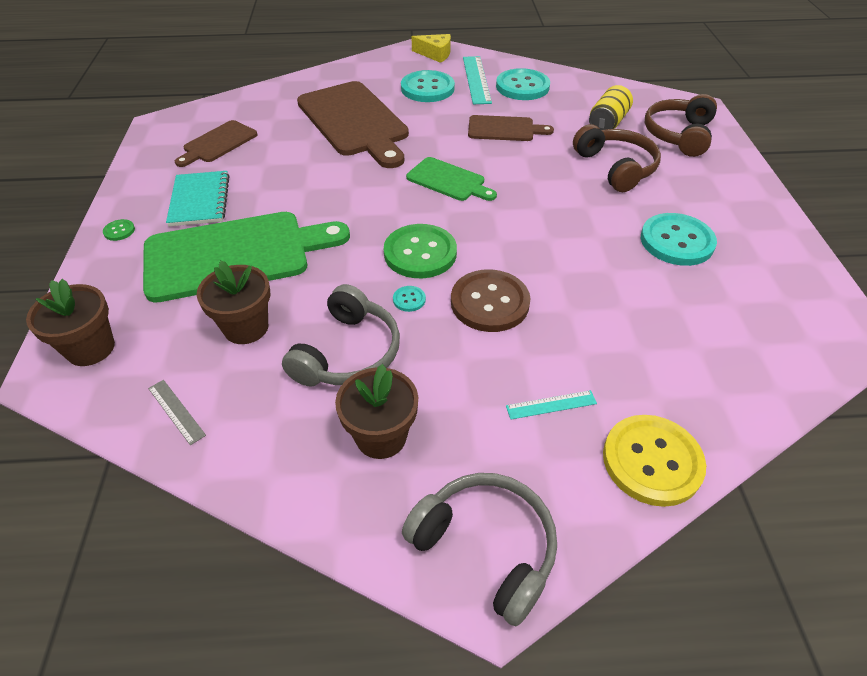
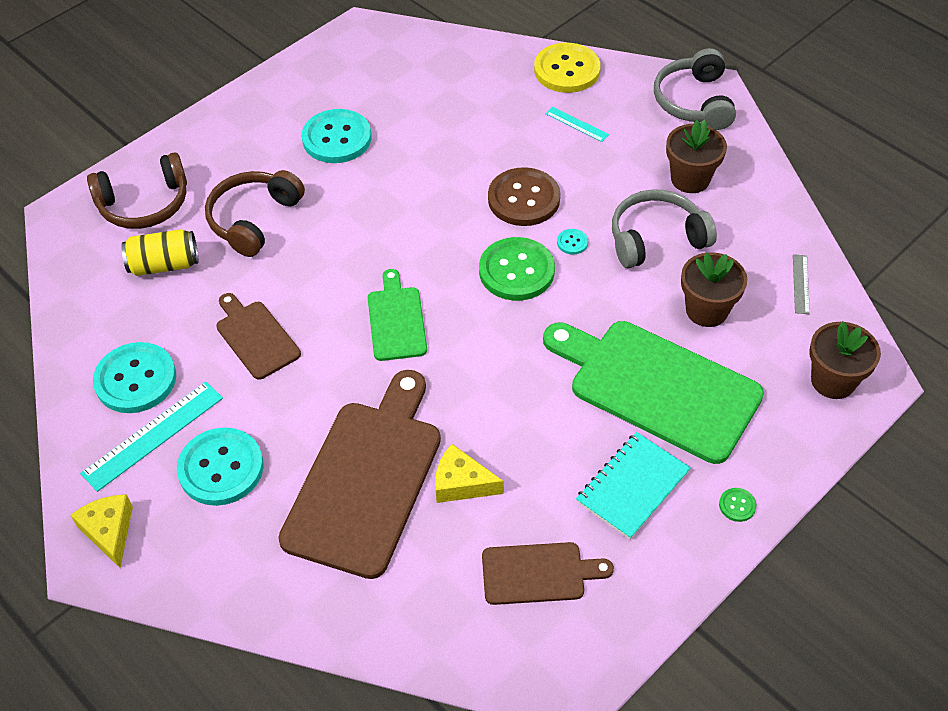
camera: 130 degrees left, 5 degrees up
(303, 147) = (461, 483): none -> yellow cheese

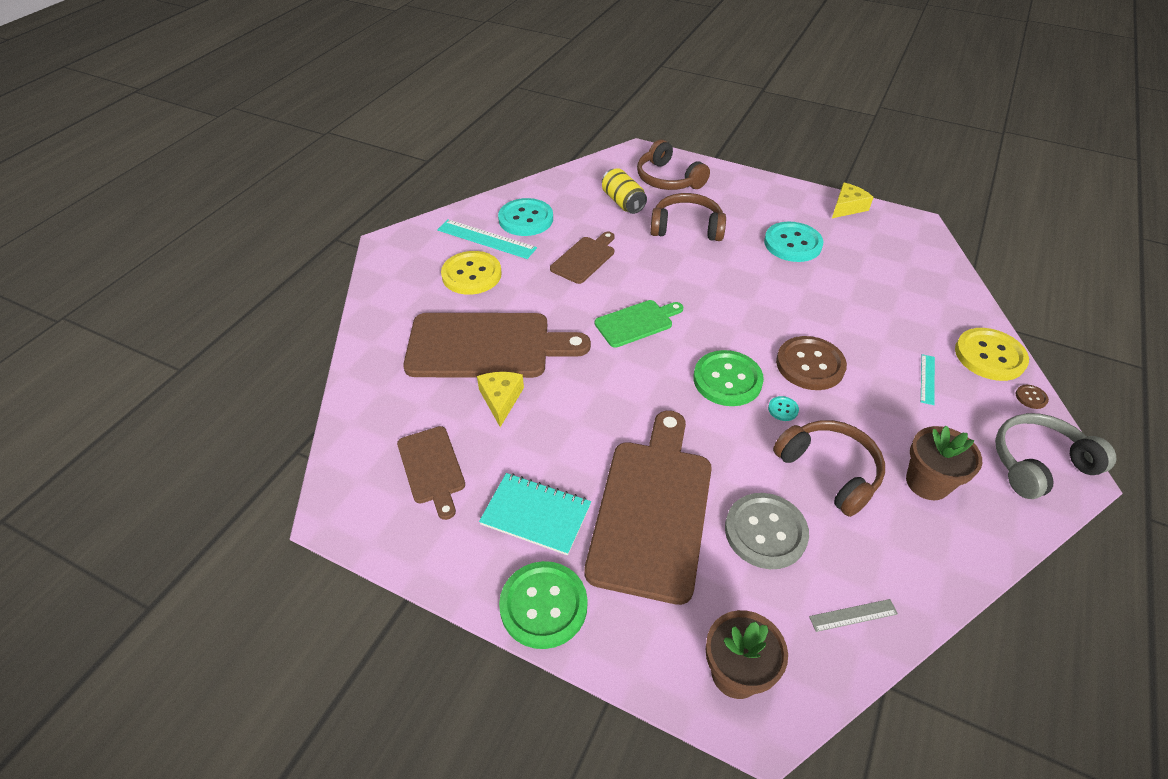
camera: 70 degrees right, 5 degrees down
(109, 531) = (410, 244): yellow cheese -> yellow cheese (847, 207)
(221, 468) = (471, 274): turquoise button -> yellow button
(624, 69) = (1031, 397): none -> brown button
(656, 239) = (829, 471): grey headphones -> brown headphones
(657, 387) = (652, 510): green cutting board -> brown cutting board
(706, 310) = (765, 532): brown flower pot -> grey button
(737, 505) = (543, 605): green button -> green button, size x2.39

